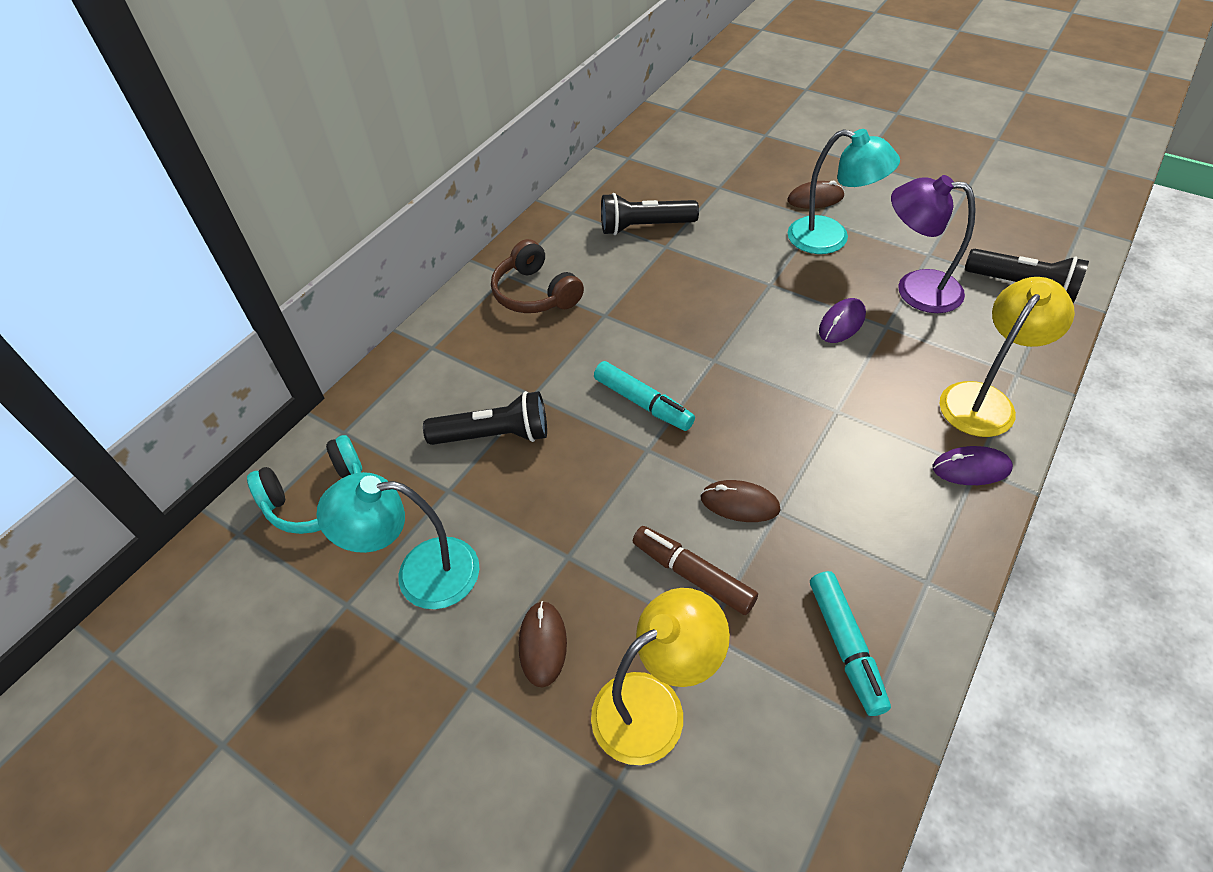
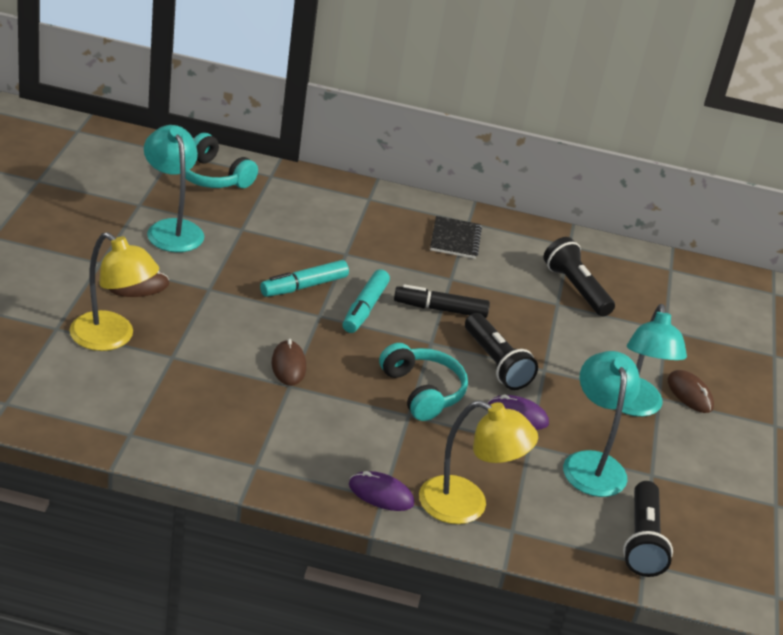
camera: 60 degrees right, 15 degrees down
(495, 435) = (299, 241): black flashlight -> black flashlight (496, 363)
(535, 293) = (455, 239): brown headphones -> black notebook
(657, 337) = (440, 309): none -> black marker
(692, 575) = (216, 347): brown marker -> none
(798, 388) = (422, 391): none -> turquoise headphones
(845, 646) = (185, 423): turquoise marker -> turquoise marker (304, 286)
(915, 289) = (592, 464): purple lamp -> turquoise lamp
(971, 468) = (381, 494): purple mouse -> purple mouse turned 45 degrees counterclockwise

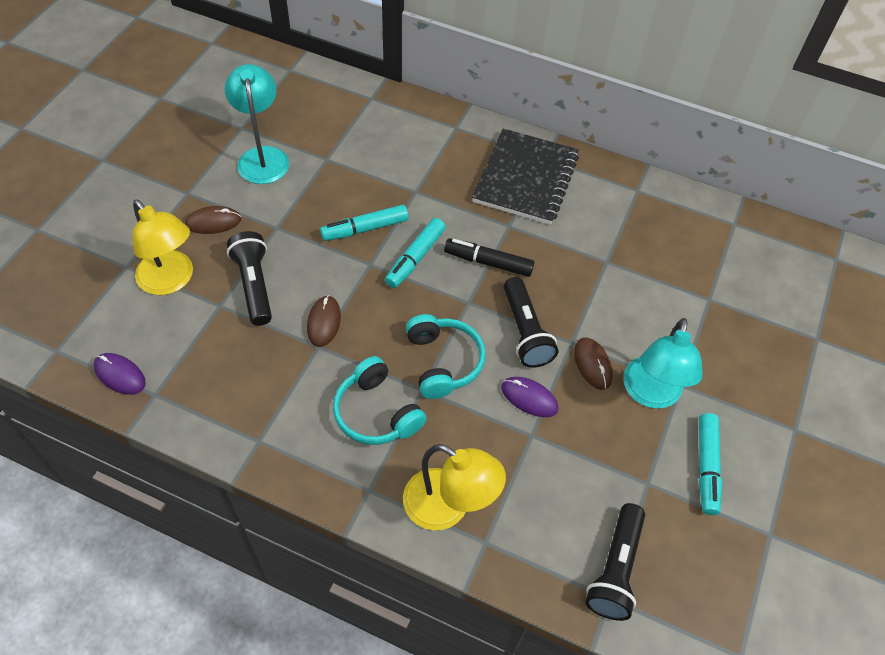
camera: 15 degrees right, 20 degrees up
(212, 177) = (317, 98): turquoise headphones -> turquoise headphones (376, 412)
(381, 494) = (368, 486): purple mouse -> purple mouse (120, 375)
(455, 239) = (526, 179): black notebook -> black notebook, size x1.86
(575, 288) = (630, 244): black flashlight -> black flashlight (254, 285)
(592, 464) = (589, 464): turquoise lamp -> none
(689, 394) = (714, 383): brown mouse -> brown mouse (592, 364)
(702, 458) = (706, 467): none -> turquoise marker

